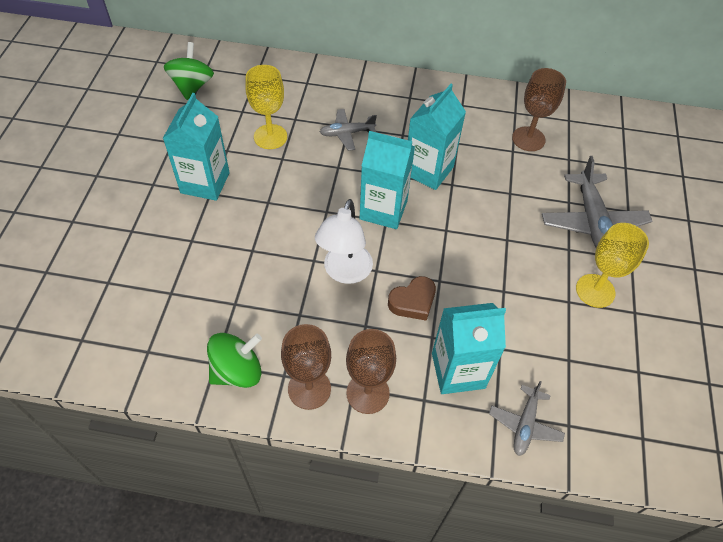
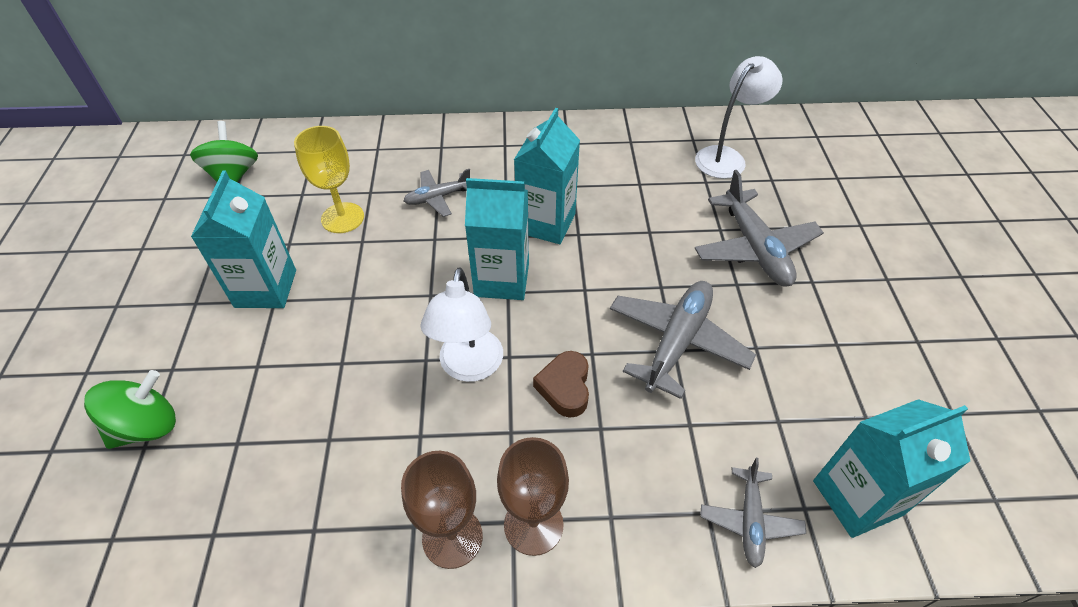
camera: 10 degrees left, 5 degrees down
(237, 371) = (347, 534): green spinning top -> green spinning top (147, 426)
(413, 302) = (565, 387): brown heart -> brown heart turned 135 degrees clockwise
(458, 370) = (645, 466): turquoise carton -> turquoise carton (857, 498)
(507, 285) = (677, 342): none -> grey plane
(528, 139) = (653, 167): brown goblet -> none
(593, 141) = (726, 157): none -> white lamp
(595, 291) = (783, 327): yellow goblet -> none

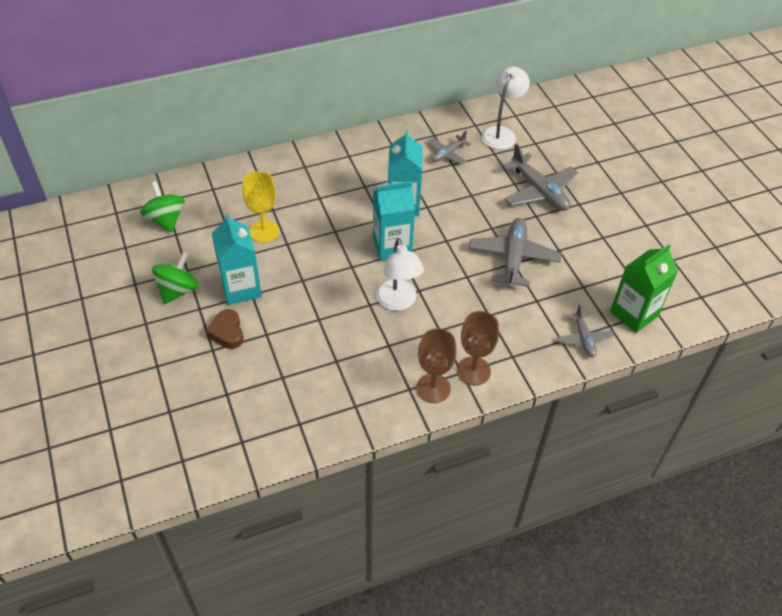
camera: 20 degrees left, 0 degrees up
(147, 426) = (220, 383): green spinning top -> green spinning top (178, 290)
(437, 197) = (322, 203): grey plane -> grey plane (448, 154)
(565, 387) = (459, 299): brown heart -> brown heart (227, 332)
(857, 498) = (634, 314): turquoise carton -> green carton

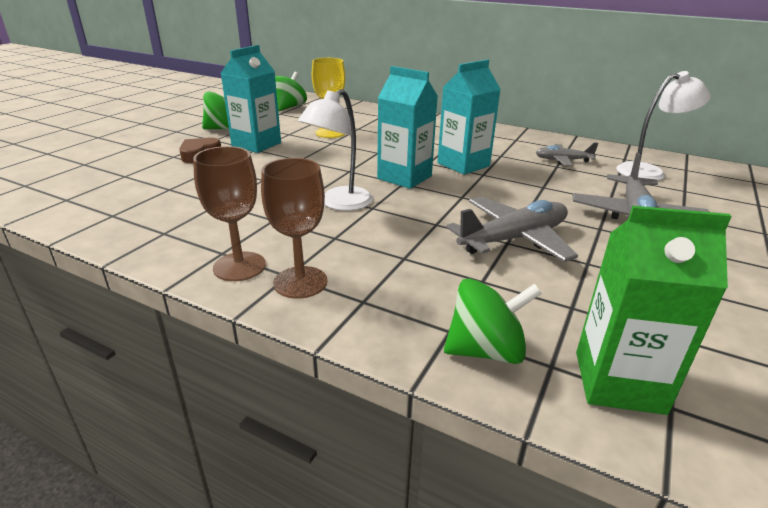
camera: 50 degrees right, 20 degrees down
(584, 339) = (485, 350): grey plane -> green spinning top

